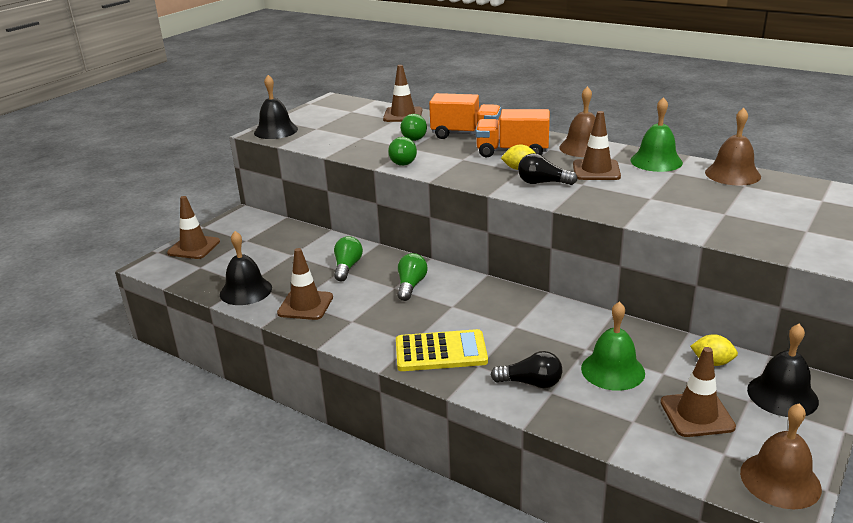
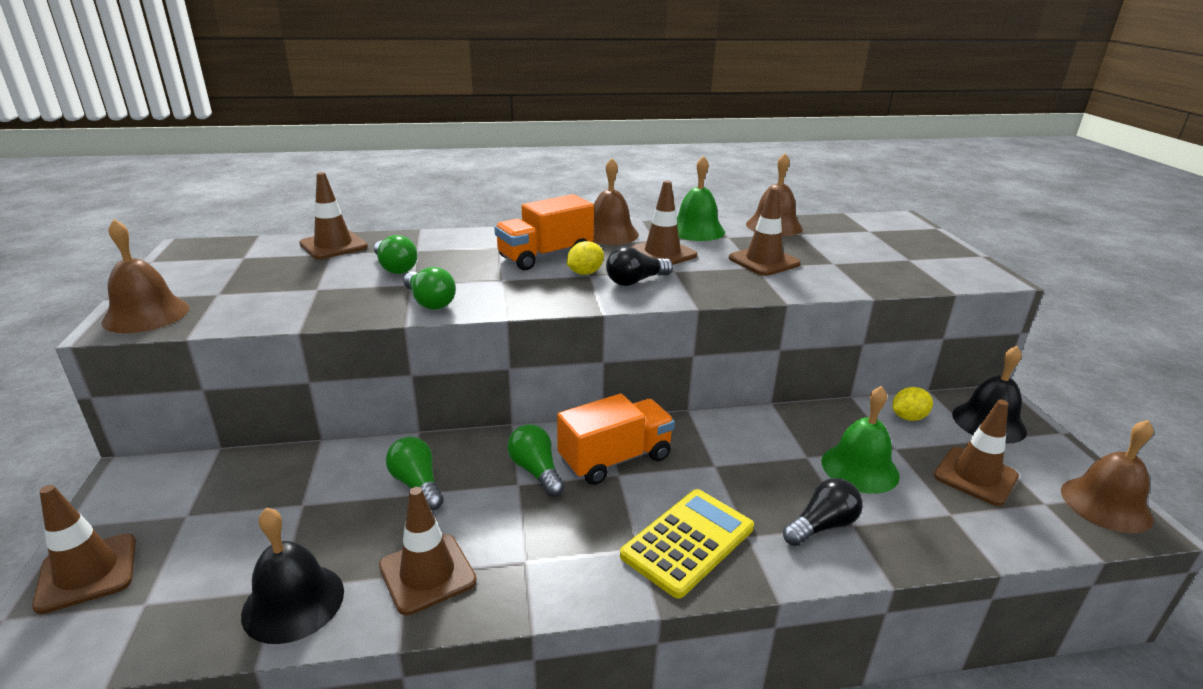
camera: 45 degrees left, 0 degrees up
(276, 131) = (146, 314): black bell -> brown bell
(465, 135) = (458, 250): orange truck -> orange truck (615, 459)
(665, 196) = (764, 261): none -> brown traffic cone

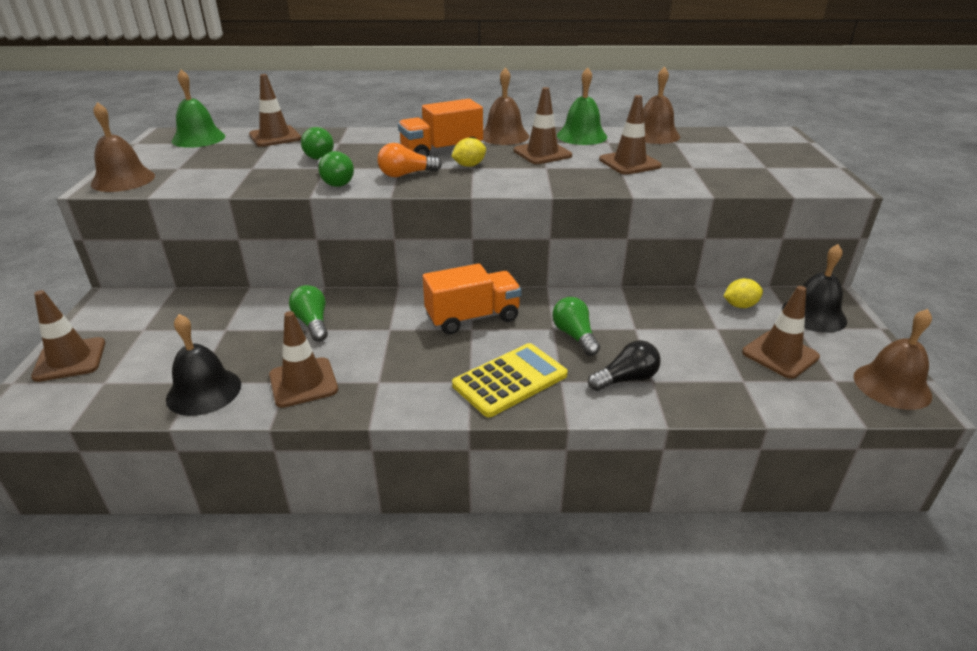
camera: 10 degrees right, 5 degrees up
(514, 288) = (406, 174): none -> orange light bulb
(536, 471) = (406, 321): green light bulb -> green light bulb (574, 336)
(635, 281) = (509, 174): black light bulb -> none
(860, 468) = (678, 340): green bell -> green bell (198, 138)

